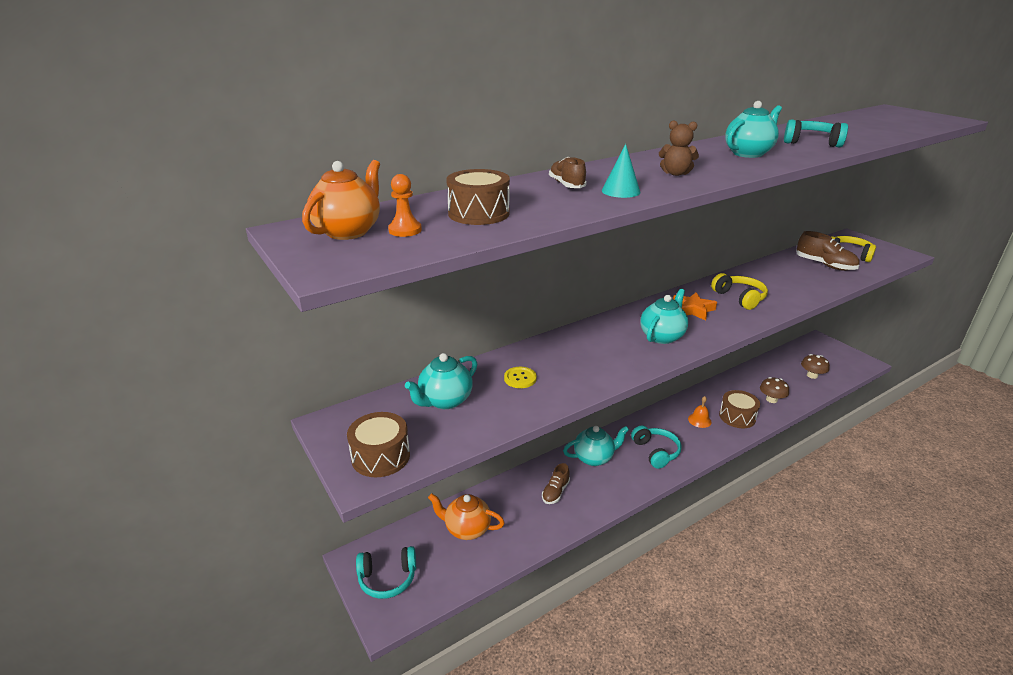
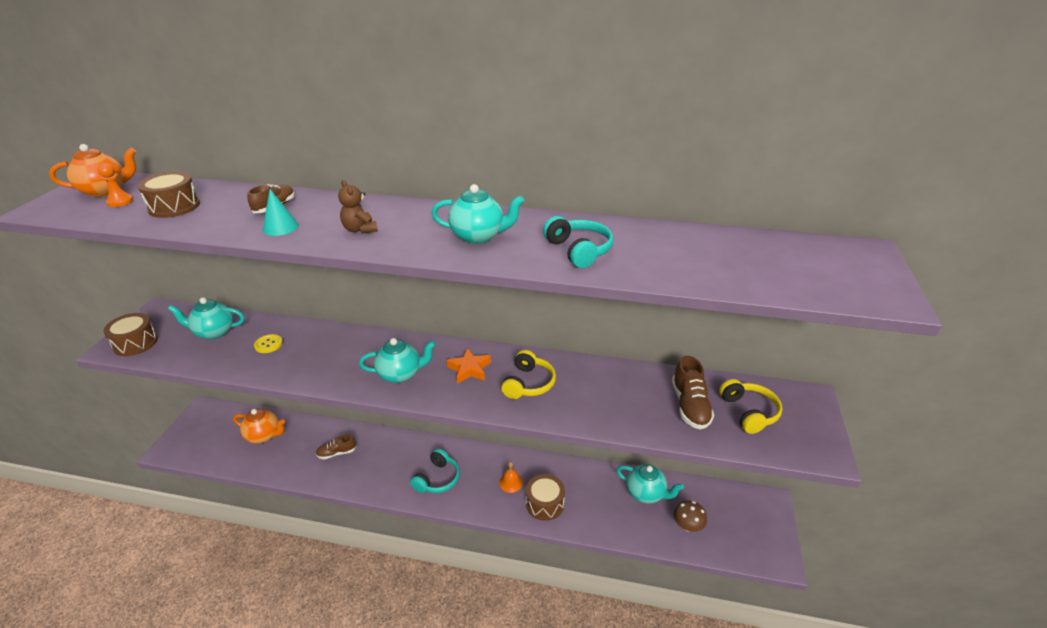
camera: 45 degrees right, 5 degrees up
(387, 578) = (197, 431): turquoise headphones -> none
(467, 529) = (264, 435): orange teapot -> orange teapot turned 135 degrees clockwise
(594, 458) = (394, 450): turquoise teapot -> turquoise teapot (646, 493)
(771, 399) = (603, 514): brown mushroom -> none

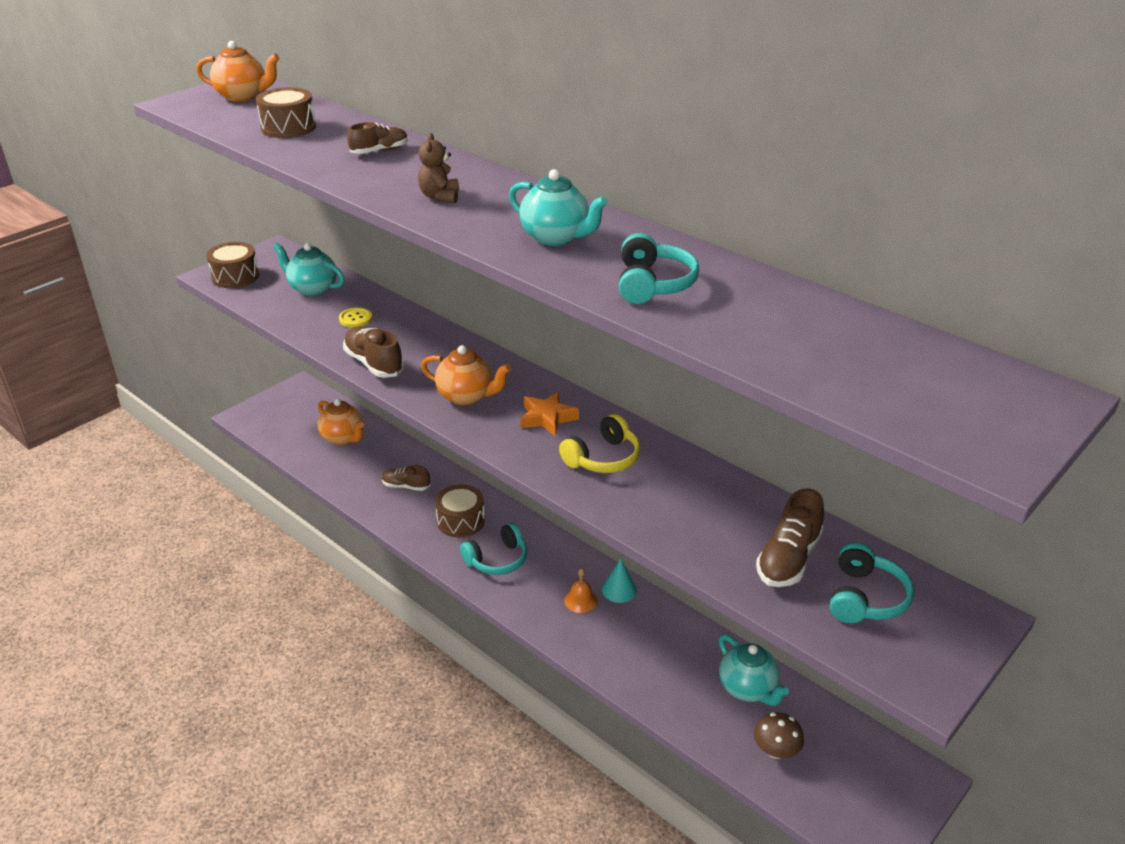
camera: 30 degrees right, 0 degrees up
(120, 201) = (246, 111): orange pawn -> none
(280, 227) = (365, 174): turquoise cone -> turquoise cone (619, 589)
(310, 374) = (374, 363): none -> brown shoe
(400, 374) = (466, 396): turquoise teapot -> orange teapot
(545, 504) = (605, 641): brown drum -> brown drum (460, 521)
(749, 412) = (865, 598): yellow headphones -> turquoise headphones

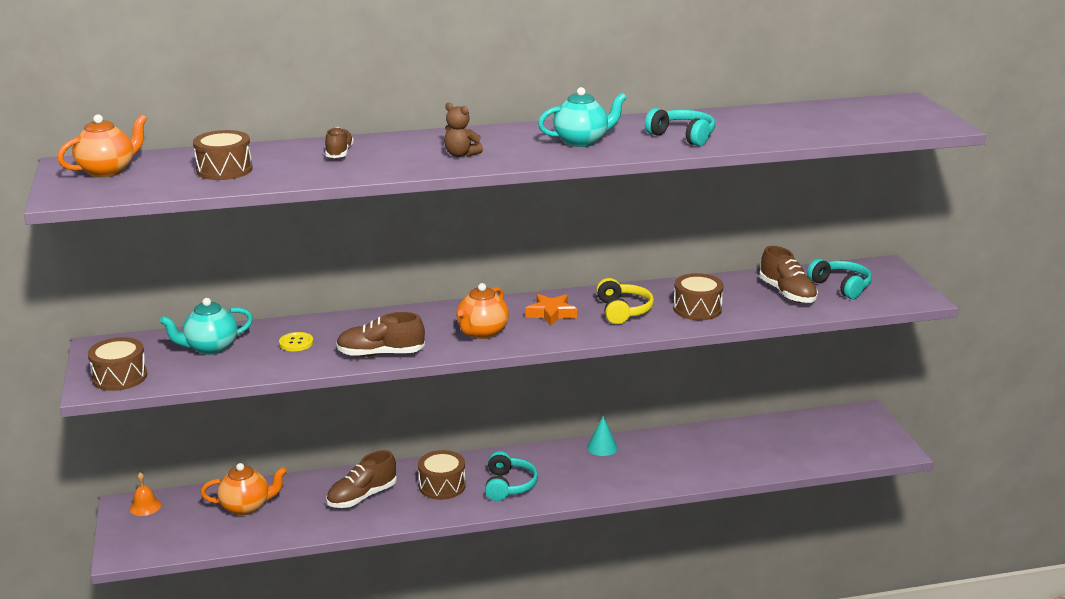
camera: 55 degrees left, 10 degrees down
(406, 486) = (362, 497): brown shoe -> brown shoe, size x1.53
(466, 396) = (482, 332): orange teapot -> orange teapot turned 150 degrees clockwise
(581, 600) = (595, 467): orange bell -> orange bell (145, 506)
(666, 506) = (697, 309): none -> brown drum
(748, 688) = (743, 438): turquoise teapot -> none
(776, 750) = (801, 450): brown mushroom -> none

